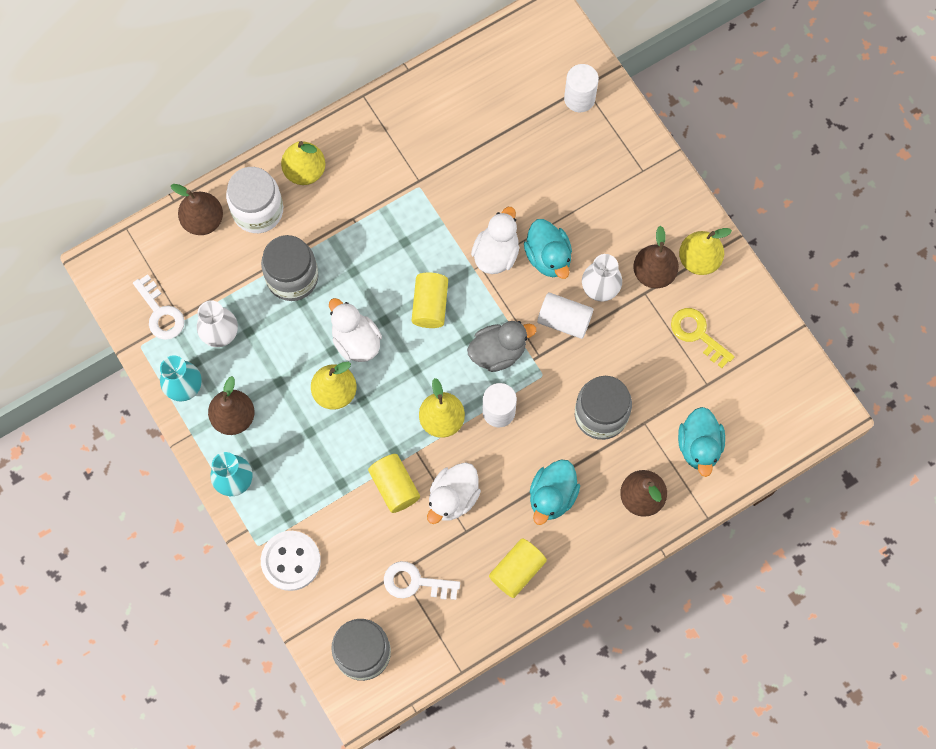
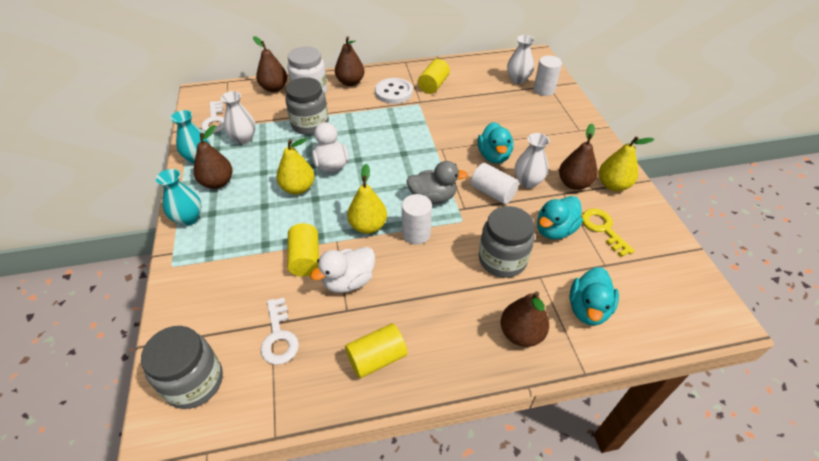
camera: 20 degrees right, 25 degrees down
(291, 561) = (188, 285): white button -> white button (393, 92)
(305, 171) = (350, 82): yellow pear -> brown pear
(415, 582) = (279, 336): white key -> white key turned 135 degrees counterclockwise
(430, 305) = (395, 160): yellow cylinder -> yellow cylinder (433, 85)
(496, 253) = (456, 145): white duck -> none
(538, 86) = (518, 79): none -> white vase
(552, 496) = (436, 307): turquoise duck -> turquoise duck (554, 230)

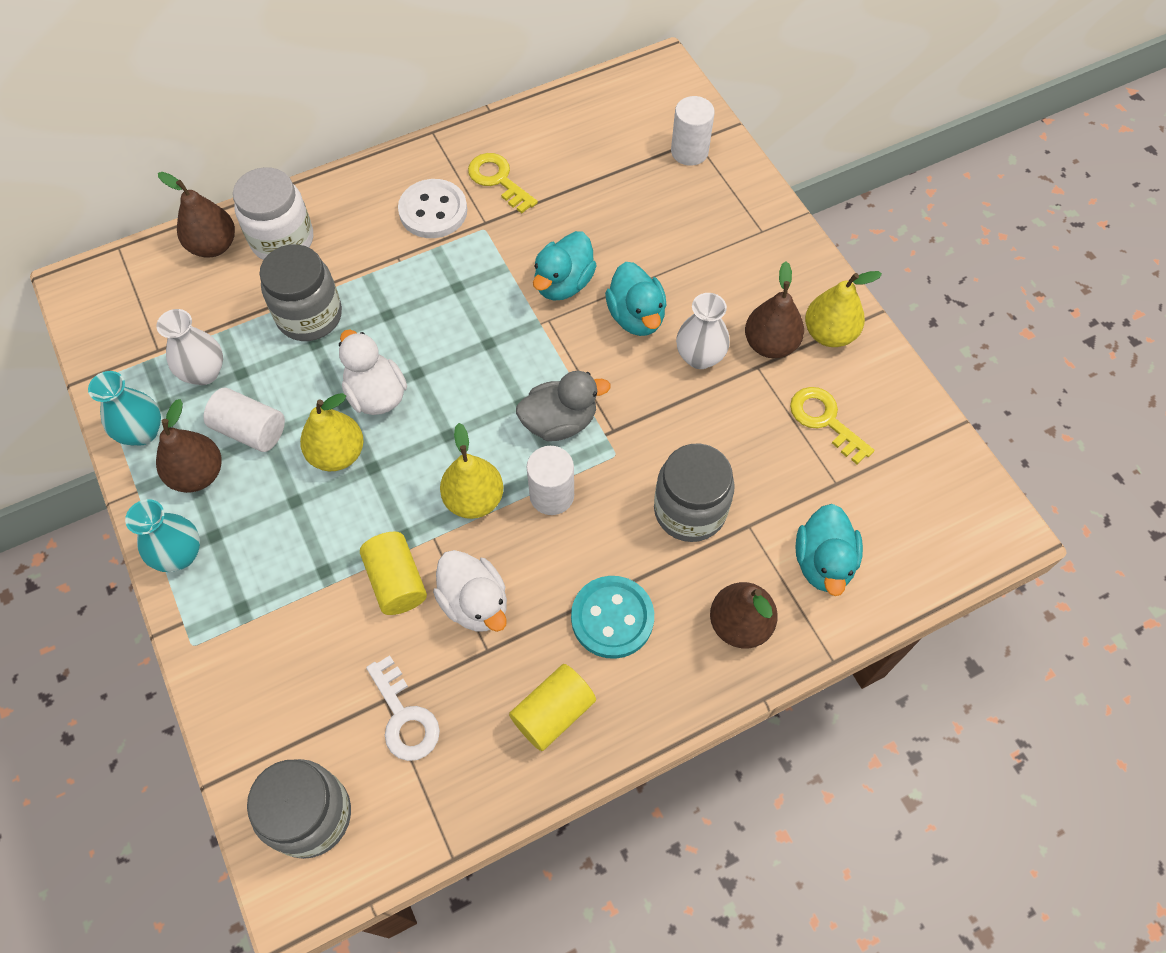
camera: 15 degrees left, 15 degrees up
(215, 120) = (135, 343): white key -> none
(348, 281) = (475, 603): white duck -> white duck turned 75 degrees counterclockwise
(350, 82) = (348, 203): brown pear -> none
(433, 85) = (498, 180): yellow cylinder -> yellow key
(434, 310) = (612, 618): none -> turquoise button
(493, 192) = (650, 390): white cylinder -> white cylinder (250, 430)
(518, 79) = (641, 136): white vase -> none
(554, 230) = (756, 439): turquoise duck -> turquoise duck (563, 283)

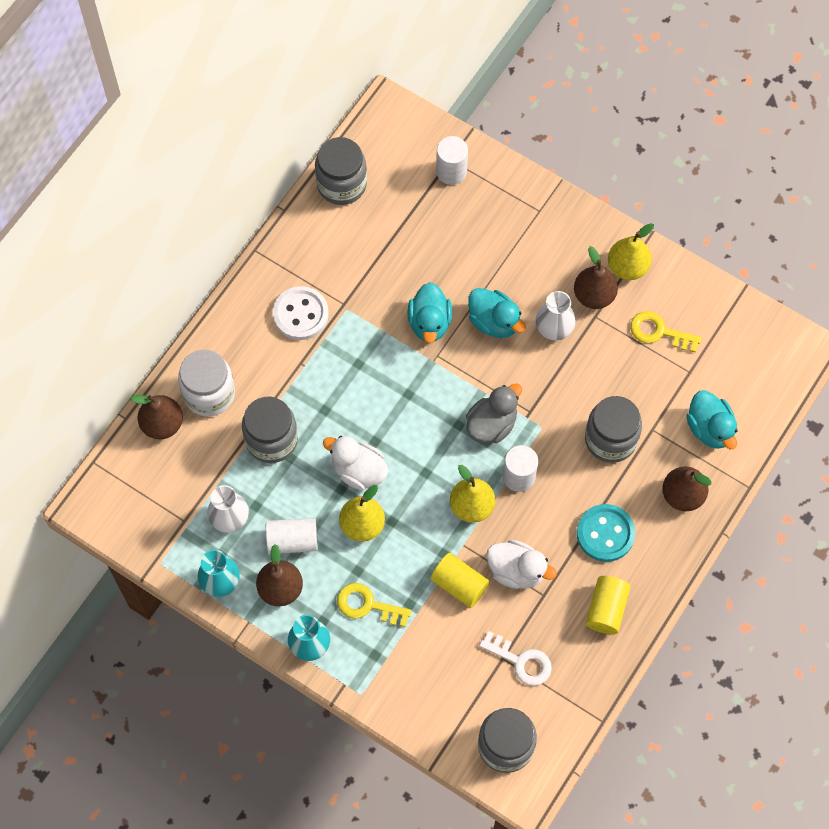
camera: 30 degrees left, 5 degrees up
(498, 180) = (330, 265): yellow key -> yellow key (367, 605)
(565, 113) = (341, 184): none -> grey jar

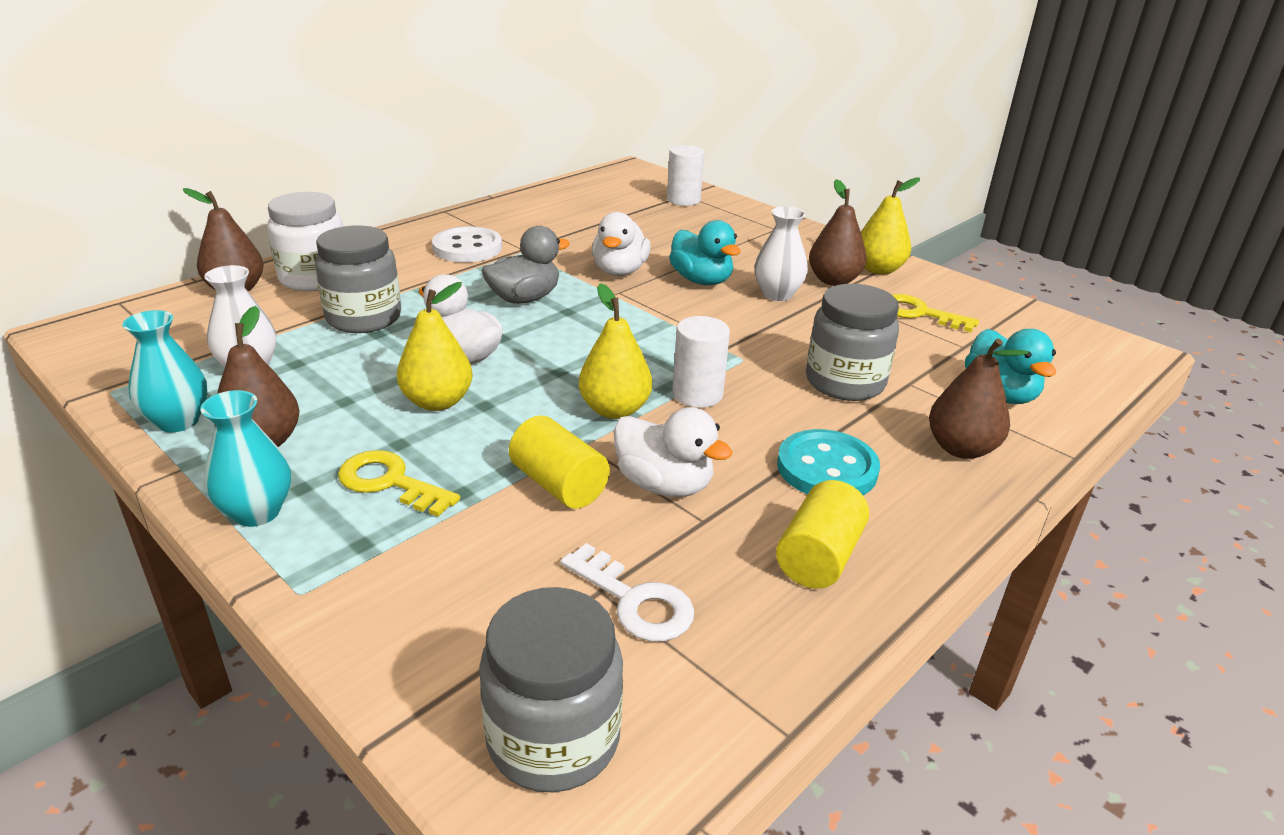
camera: 10 degrees right, 35 degrees down
(292, 540) = (322, 400): white cylinder -> none
(341, 184) = (562, 192): grey jar -> none
(429, 323) = (619, 271): turquoise duck -> white duck
(492, 424) = (672, 347): grey duck -> grey duck (524, 298)

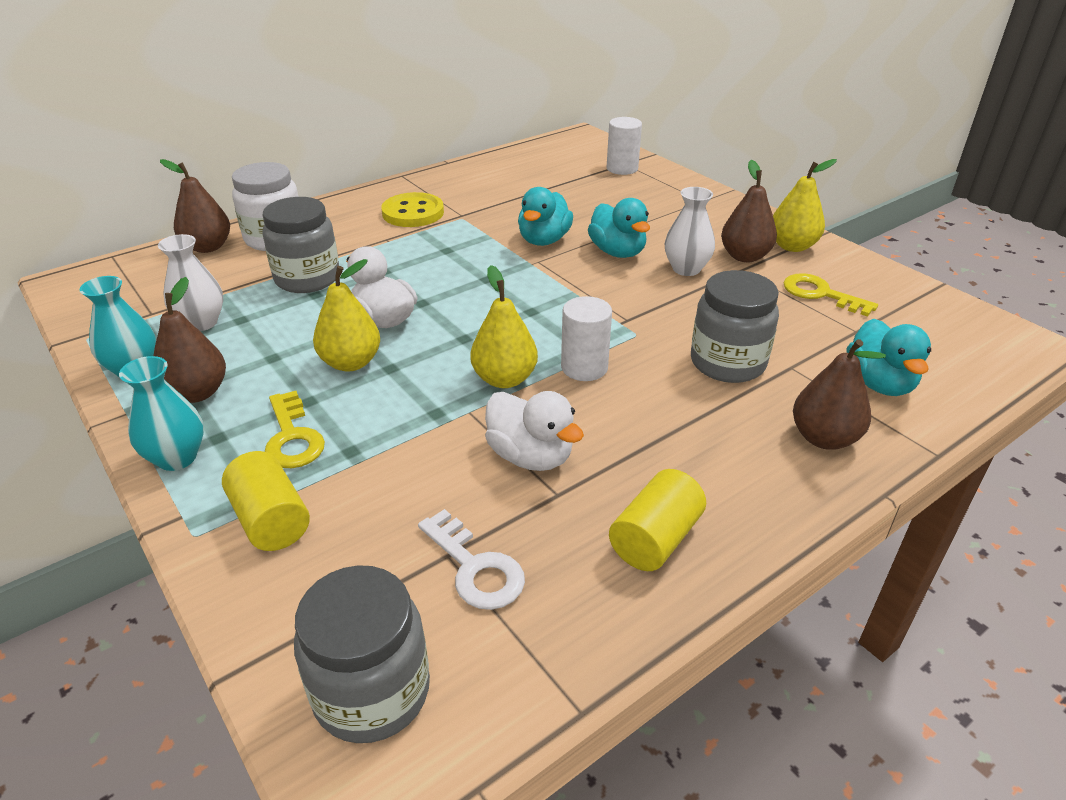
camera: 10 degrees right, 5 degrees up
(390, 482) = (292, 437): yellow key -> yellow key turned 150 degrees counterclockwise
(467, 248) = (413, 213): white button -> yellow button
(524, 298) = (451, 265): grey duck -> none
(559, 484) = (436, 449): yellow cylinder -> yellow cylinder (271, 520)
(619, 271) = (544, 240): white duck -> turquoise duck
(827, 468) = (687, 450): turquoise button -> none

